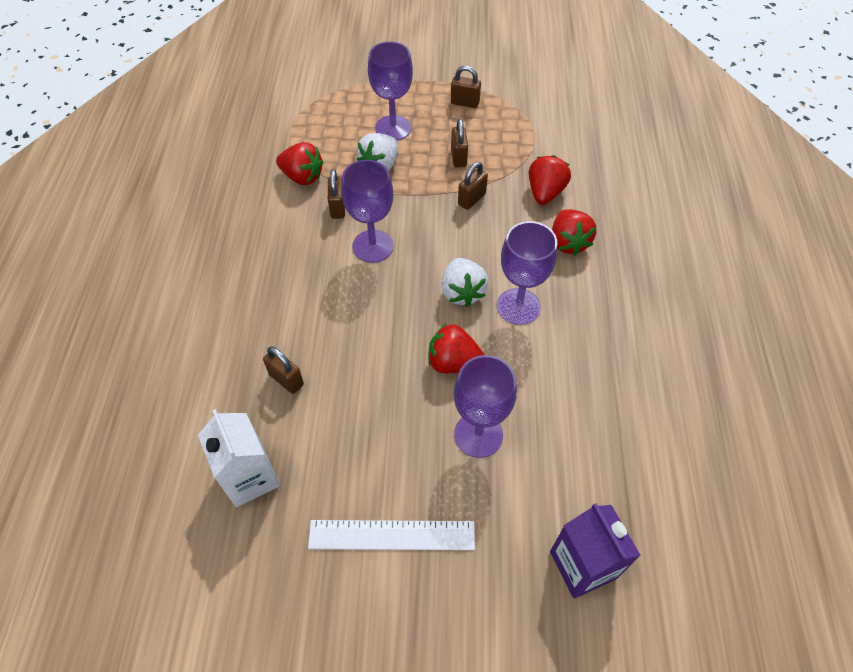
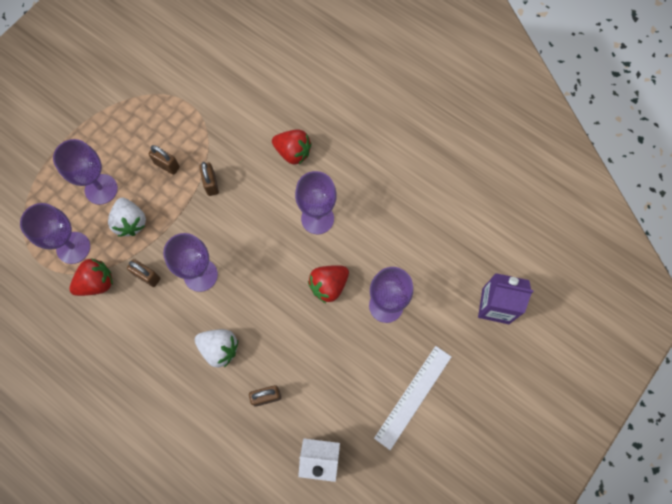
camera: 55 degrees left, 15 degrees up
(322, 142) = (73, 248): none -> purple goblet
(462, 292) = (281, 244): white strawberry -> white strawberry (219, 349)
(465, 103) = (118, 123): brown padlock -> none
(545, 193) = (243, 135): red strawberry -> none

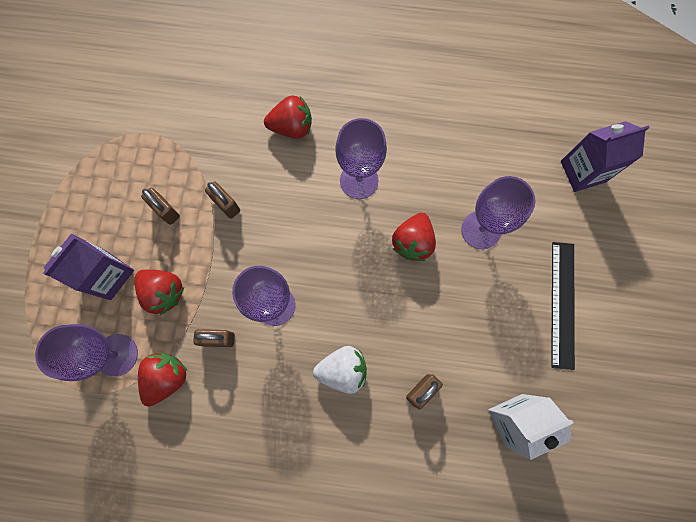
camera: 30 degrees left, 5 degrees up
(101, 189) = (108, 275): purple goblet -> purple carton
(131, 222) = (164, 292): white strawberry -> red strawberry
(167, 165) = (166, 211): brown padlock -> brown padlock turned 45 degrees clockwise
(413, 396) = (562, 304): white ruler -> black ruler

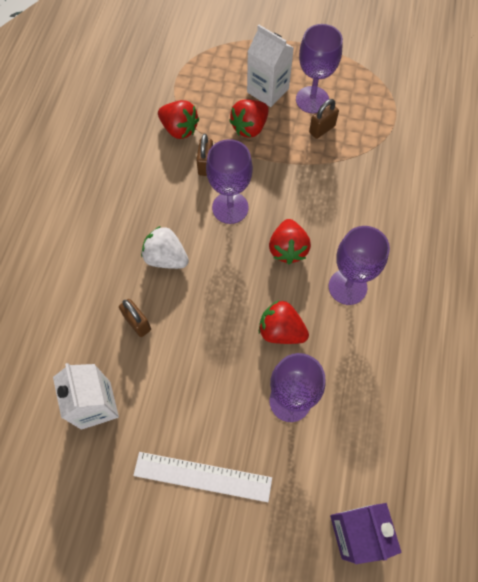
camera: 95 degrees right, 10 degrees down
(108, 275) = (268, 90): purple carton -> white carton
(117, 355) = (202, 96): purple goblet -> purple goblet (312, 100)
(226, 205) = (326, 174): brown padlock -> none
(292, 127) = (404, 231): red strawberry -> red strawberry (288, 249)
(342, 370) = (166, 258): white strawberry -> white strawberry turned 120 degrees clockwise
(562, 304) = (202, 476): black ruler -> white ruler

